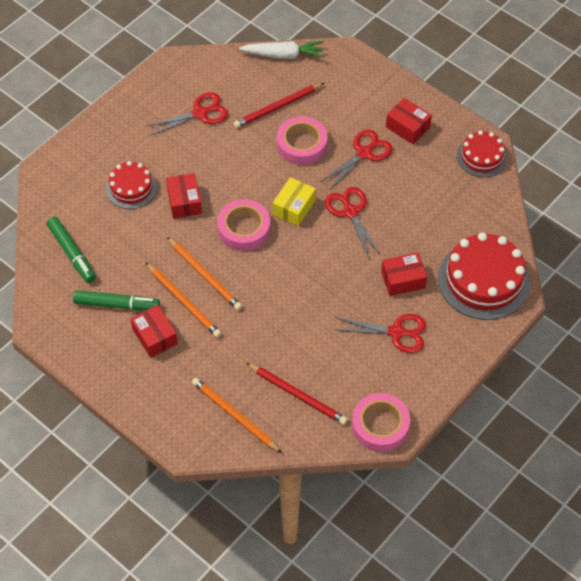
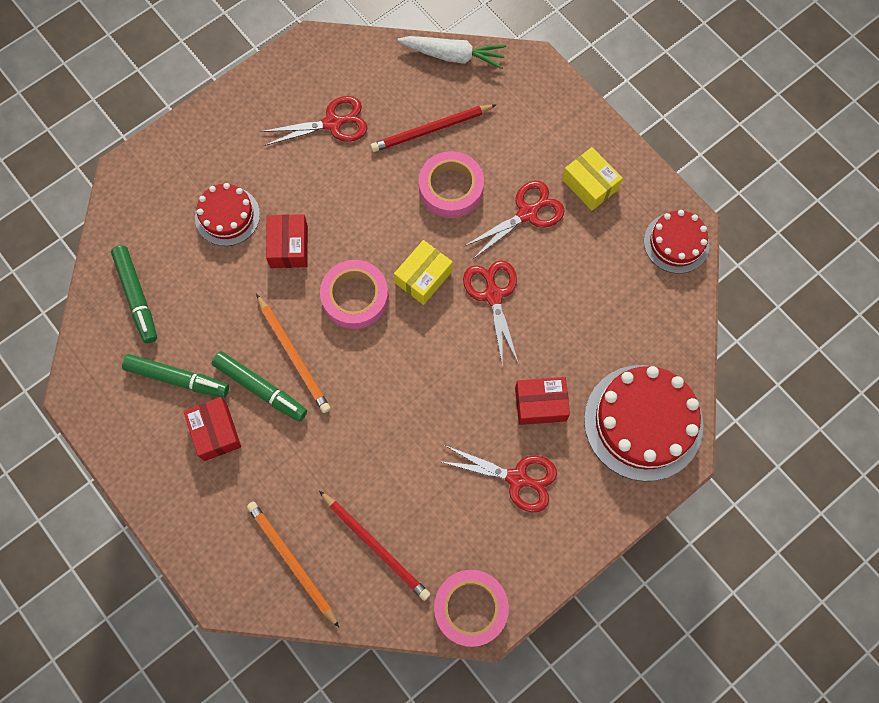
camera: 10 degrees right, 15 degrees up
(184, 302) = (260, 388): orange pencil -> green marker
(407, 127) = (590, 184): red box -> yellow box

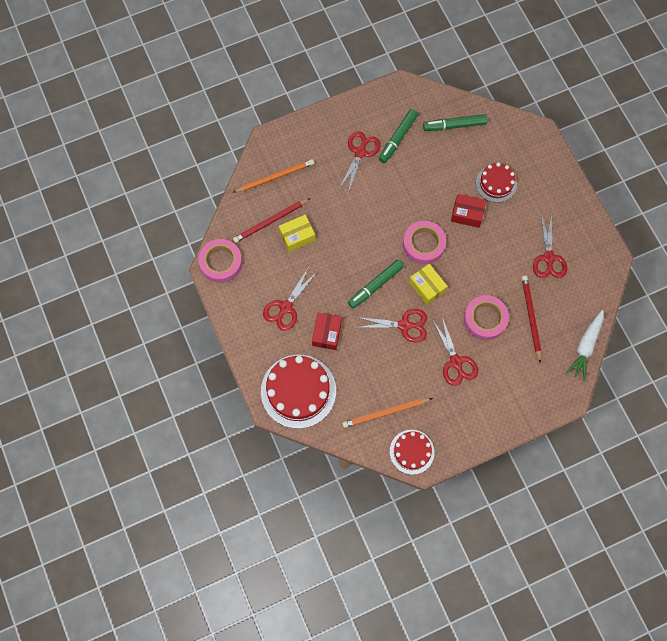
camera: 105 degrees right, 0 degrees up
(215, 432) = (360, 152): red box -> red scissors
(260, 388) = (379, 180): green marker -> green marker (375, 286)
(293, 355) = (395, 202): orange pencil -> orange pencil (385, 413)
(590, 184) = (467, 408): yellow box -> yellow box (297, 236)

